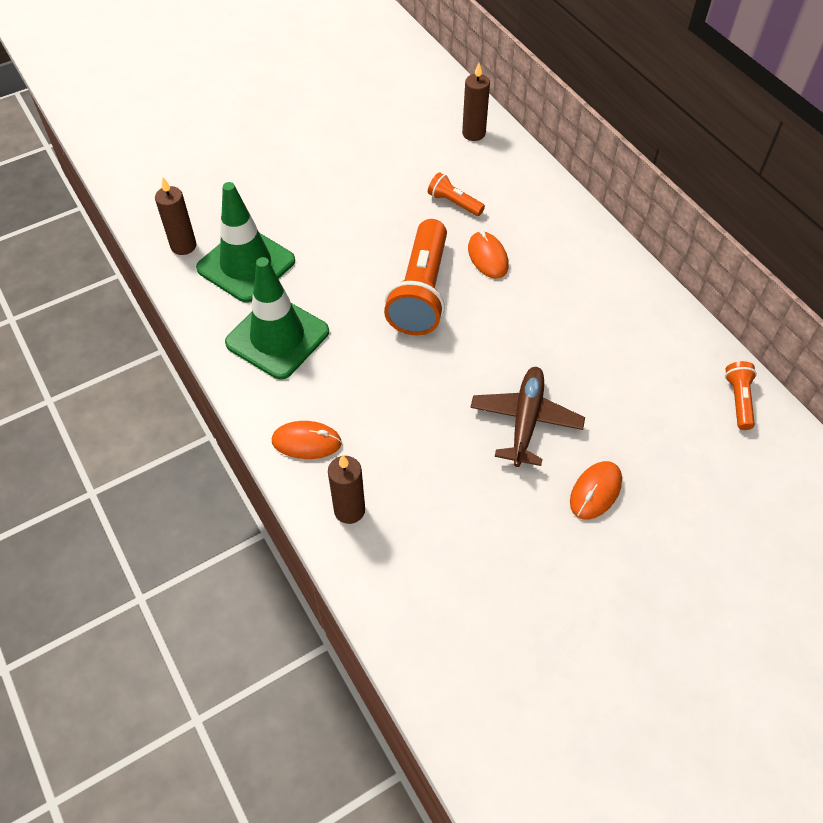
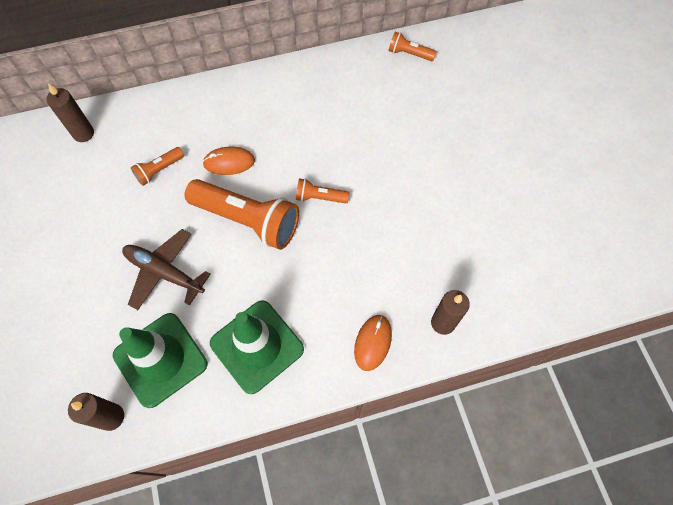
camera: 75 degrees left, 10 degrees up
(474, 350) = (320, 197): none -> orange flashlight
(525, 420) = (392, 182): brown plane -> brown plane (164, 272)
(595, 491) = (460, 157): orange mouse -> none

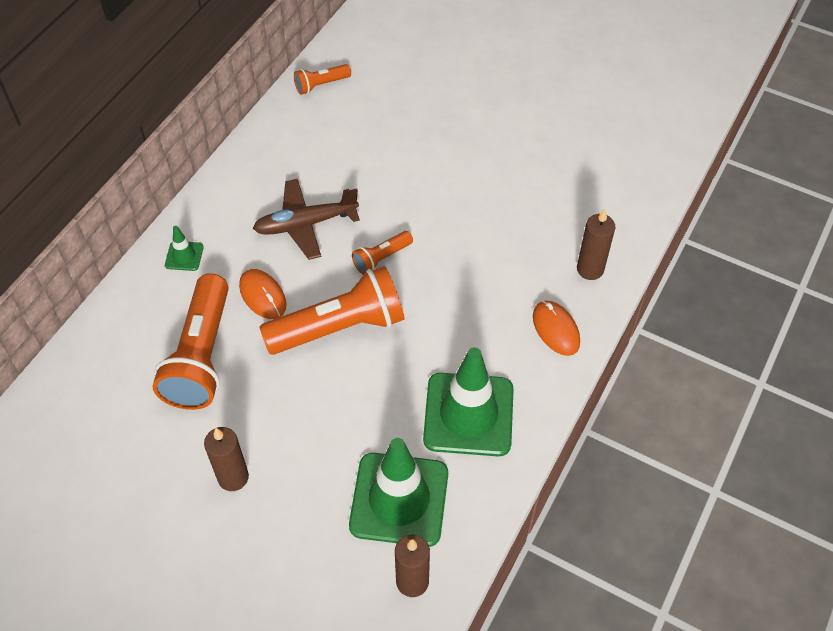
camera: 45 degrees left, 10 degrees down
(83, 133) = (77, 388): brown candle -> brown candle (233, 477)
(159, 170) = (201, 356): orange flashlight -> orange flashlight, size x2.10
(164, 272) = (315, 432): brown plane -> brown plane (305, 224)
(215, 102) = (184, 256): none -> green traffic cone
(229, 162) = (263, 296): orange mouse -> orange mouse turned 75 degrees counterclockwise

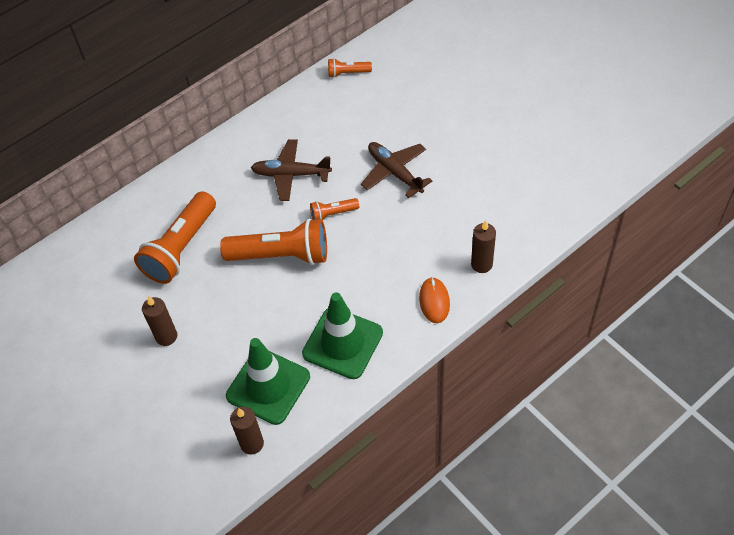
camera: 25 degrees right, 0 degrees up
(184, 256) = (199, 175): green traffic cone -> none
(263, 296) = (239, 218): orange mouse -> none
(434, 188) = (394, 172): none -> brown plane

